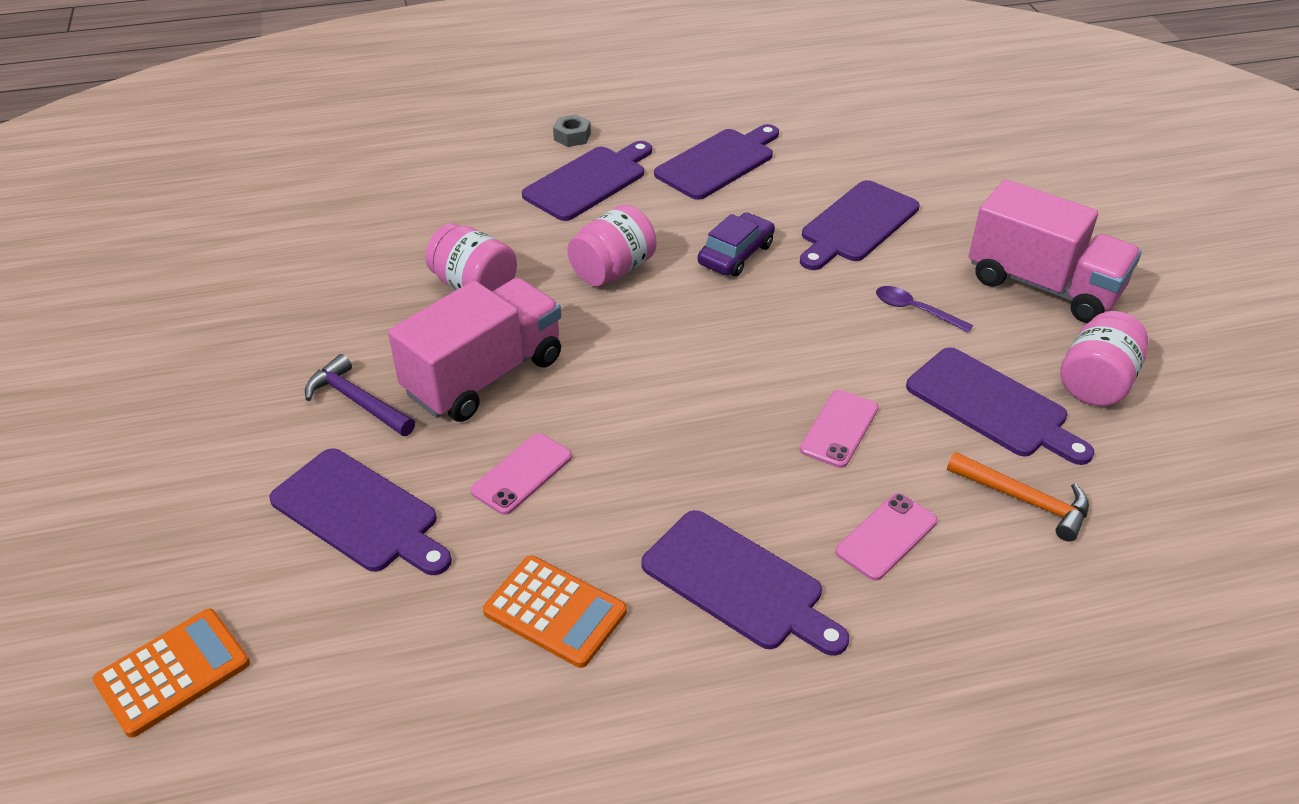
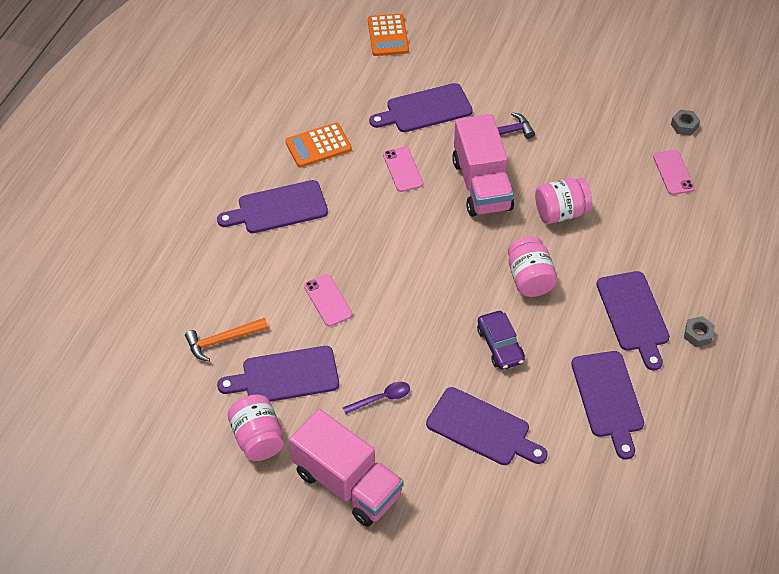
camera: 125 degrees right, 10 degrees up
(219, 242) = (684, 126): none -> grey nut
(856, 224) = (482, 429): purple cutting board -> purple cutting board turned 135 degrees clockwise
(886, 536) = (253, 273): pink phone -> pink phone (673, 172)
(1043, 285) = (347, 483): pink truck -> pink truck turned 120 degrees counterclockwise

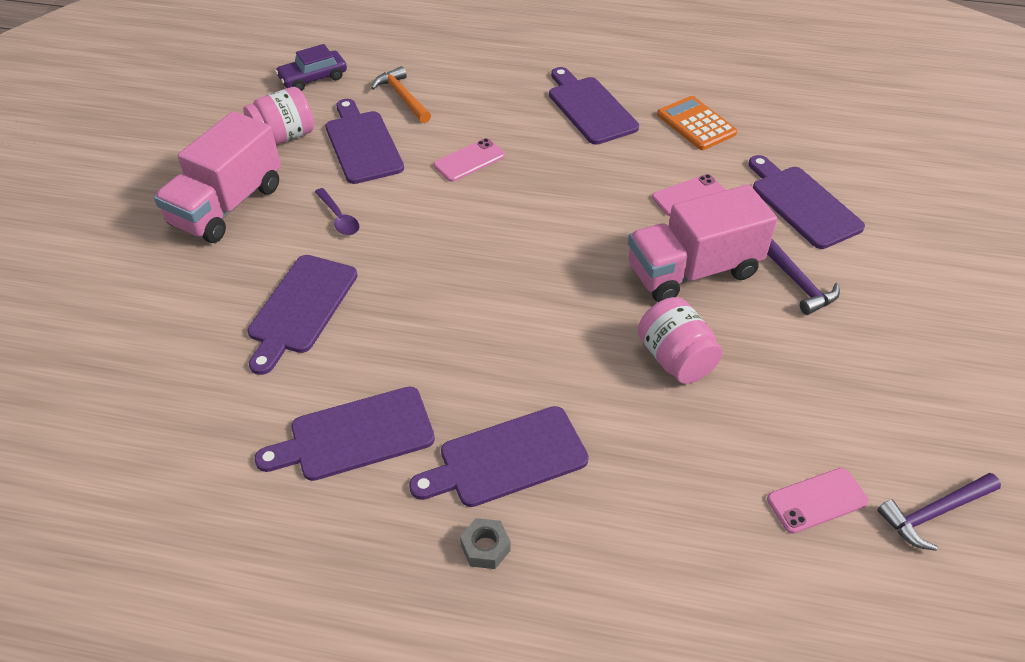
camera: 80 degrees right, 5 degrees down
(388, 36) = (915, 156): orange calculator -> none
(500, 345) = (429, 313): purple car -> purple car (313, 78)
(529, 279) = (545, 334): pink jar -> none
(684, 126) = (934, 513): grey nut -> purple hammer

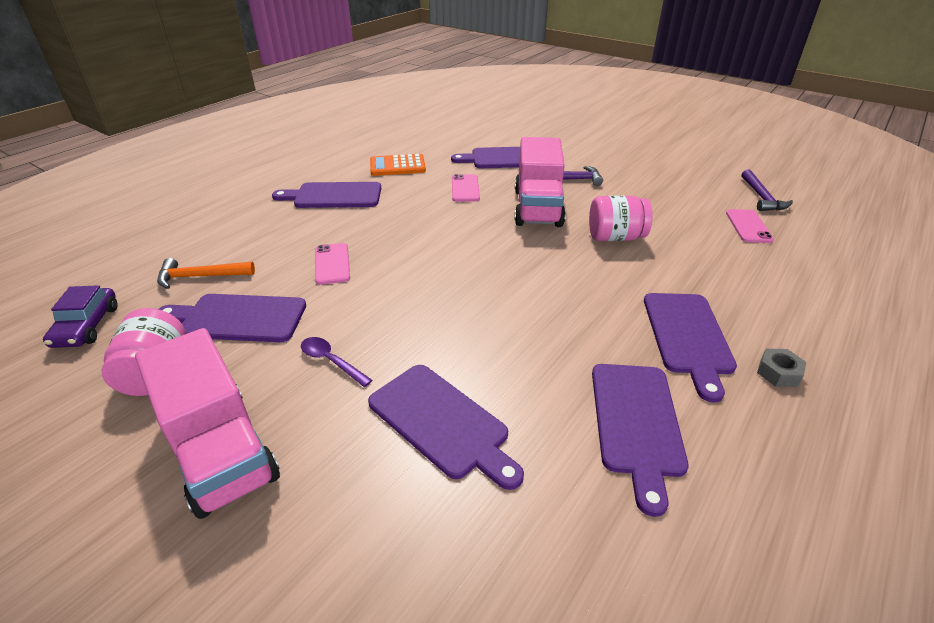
camera: 65 degrees left, 10 degrees down
(339, 218) = (331, 361): purple spoon -> purple spoon turned 135 degrees counterclockwise

